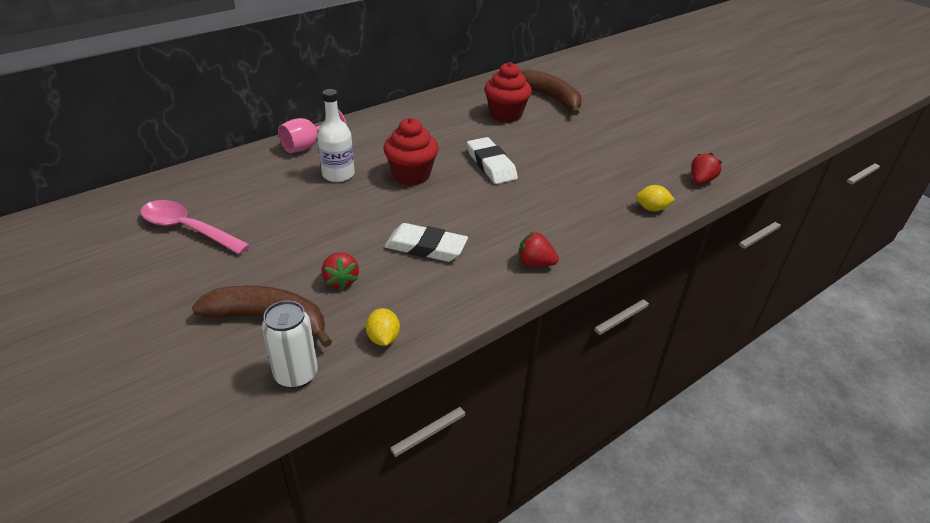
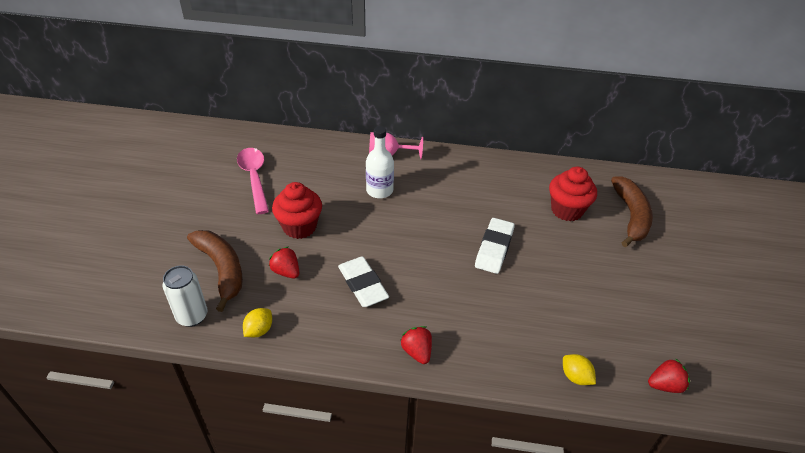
camera: 45 degrees right, 5 degrees up
(341, 280) = (286, 271): red strawberry -> red strawberry turned 105 degrees clockwise
(411, 175) = (425, 221): red cupcake -> red cupcake (299, 227)

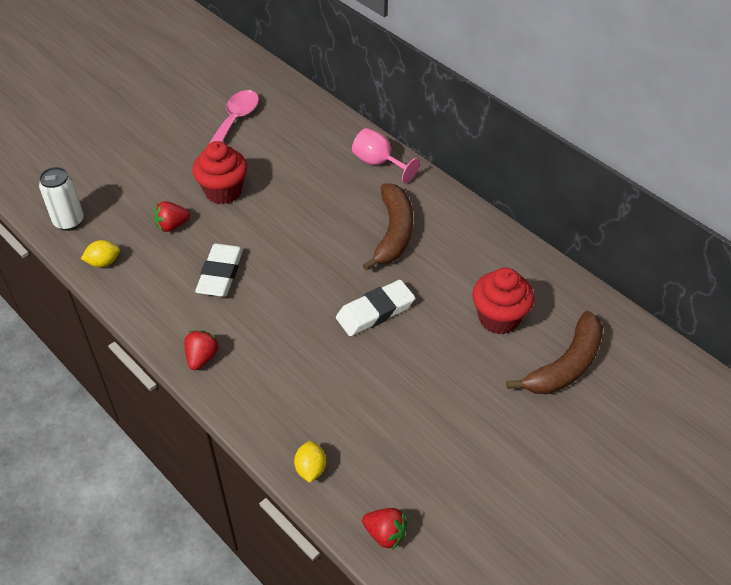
camera: 40 degrees right, 5 degrees up
(222, 269) = (126, 195): brown banana -> brown banana (393, 233)
(286, 271) = (172, 225): red strawberry -> red strawberry turned 105 degrees counterclockwise
(379, 190) = (330, 194): white bottle -> none

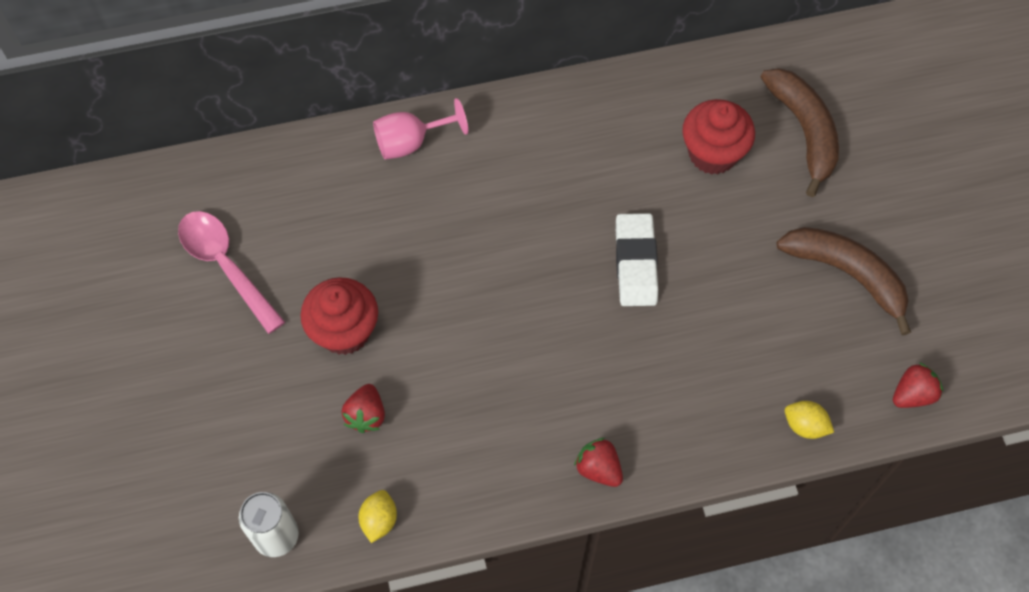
camera: 60 degrees left, 15 degrees up
(220, 274) = (482, 394): white eraser -> none
(393, 233) = (532, 185): brown banana -> brown banana (847, 274)

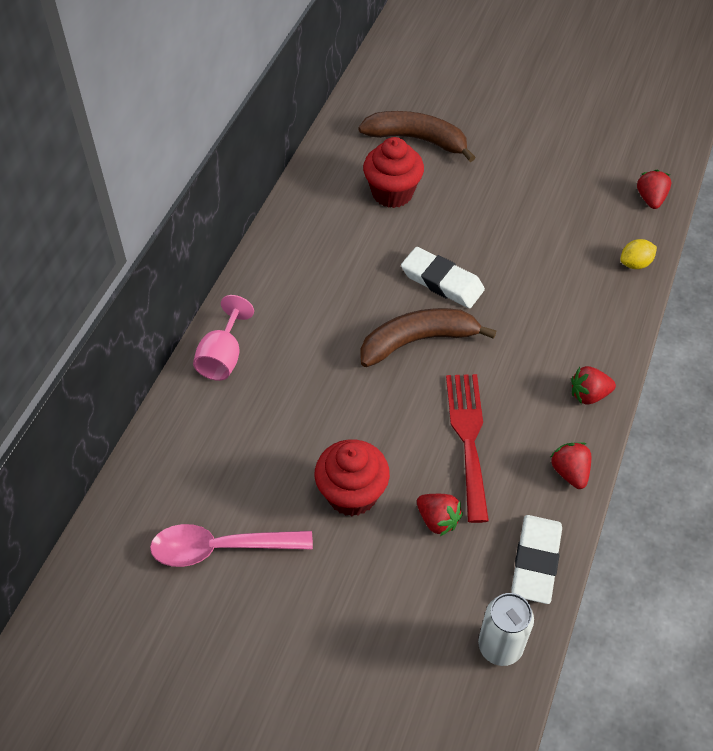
camera: 55 degrees left, 10 degrees down
(379, 520) = (536, 561): yellow lemon -> white eraser
(470, 390) = (468, 438): none -> red fork
(495, 499) = (570, 472): none -> red strawberry
(847, 274) = (540, 180): brown banana -> brown banana (418, 341)

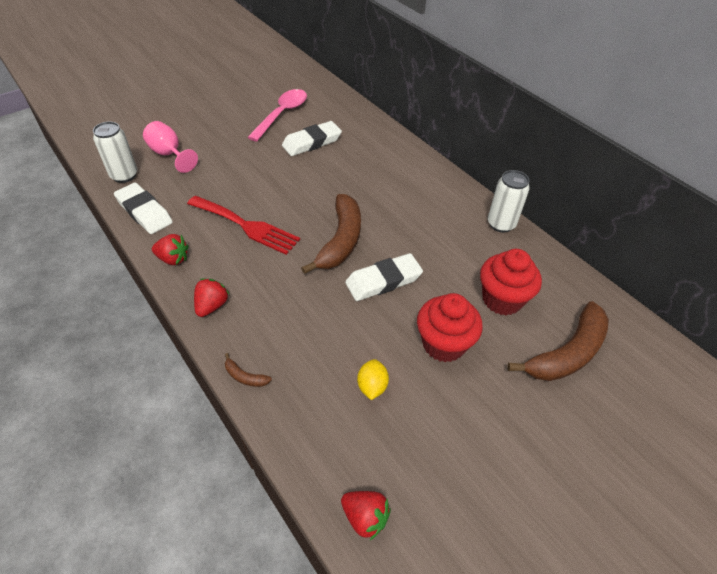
camera: 120 degrees right, 5 degrees down
(223, 357) = (402, 155): pink goblet -> pink goblet (169, 154)
(264, 468) = (312, 142): none -> white eraser
(286, 225) = (501, 224): none -> white can
(352, 494) = (263, 165): red cupcake -> red cupcake (443, 344)
(437, 520) = (212, 187): red strawberry -> none
(627, 322) = (245, 376): none -> brown banana
(635, 263) = (296, 432): yellow lemon -> yellow lemon (372, 386)

